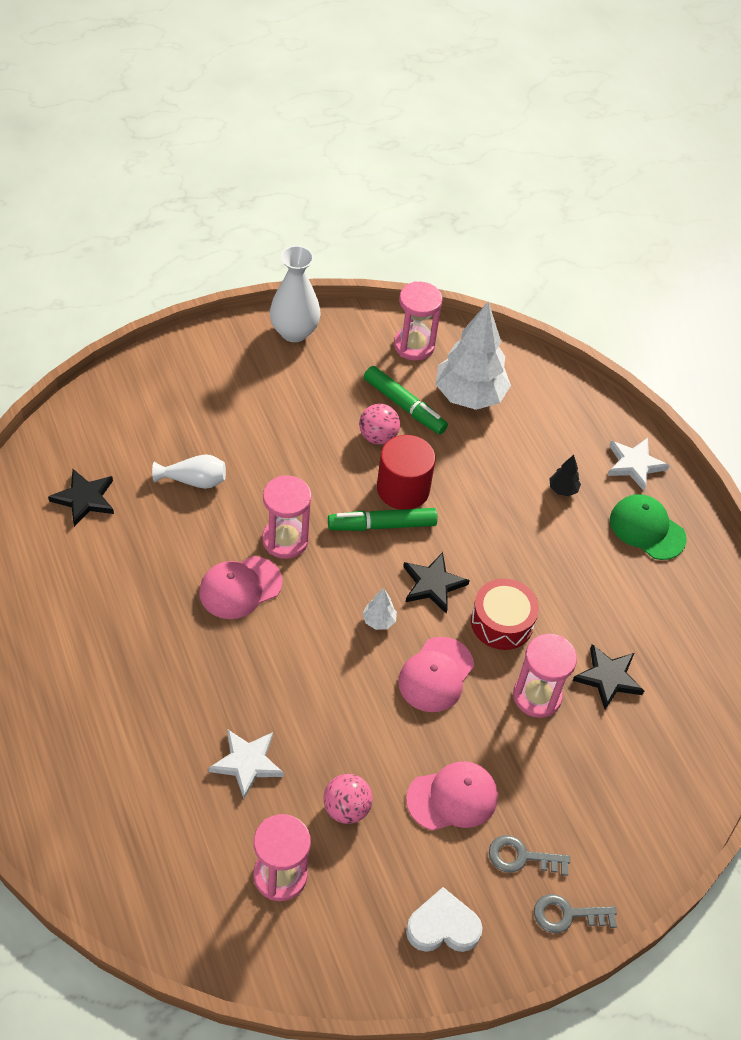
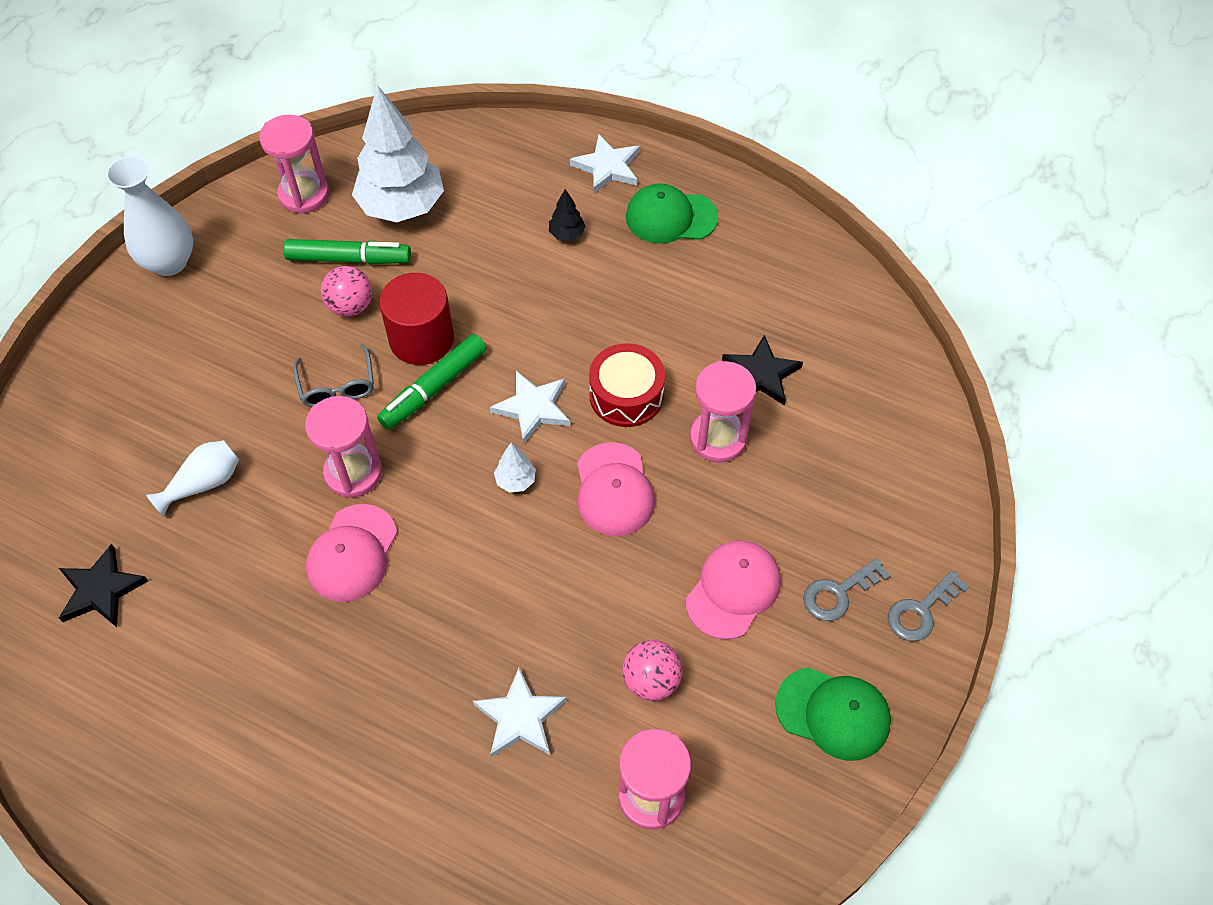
camera: 35 degrees left, 5 degrees up
(324, 480) = (337, 386): none -> grey glasses
(433, 584) = (533, 408): black star -> white star
(443, 926) = (833, 713): white heart -> green cap

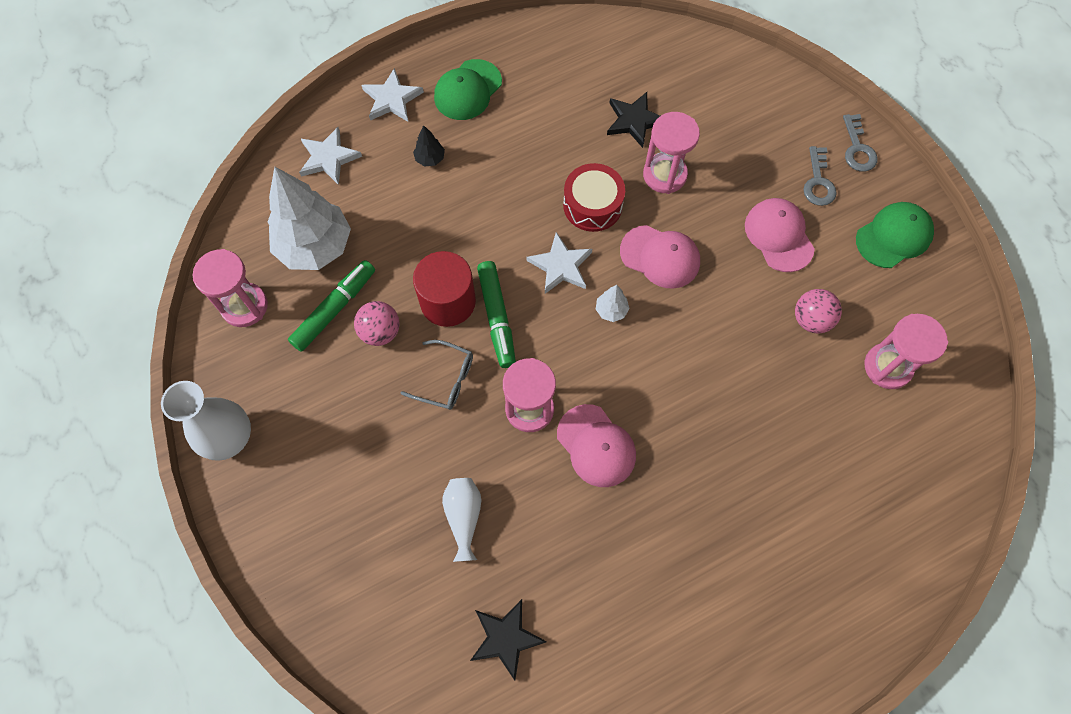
camera: 55 degrees left, 10 degrees up
(520, 717) = (789, 410): white star -> white star (328, 158)

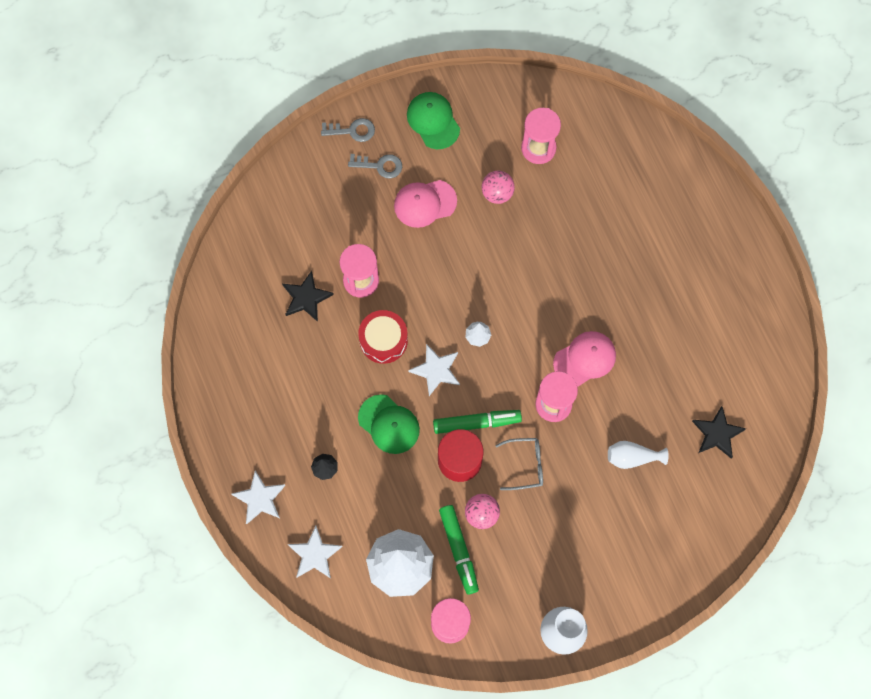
camera: 85 degrees left, 5 degrees up
(334, 309) = (459, 550): green marker -> green marker turned 150 degrees counterclockwise
(445, 379) = (525, 465): grey glasses -> grey glasses turned 60 degrees clockwise
(467, 90) = (258, 432): green cap -> green cap (389, 424)
(660, 257) = (435, 294): pink cap -> none

